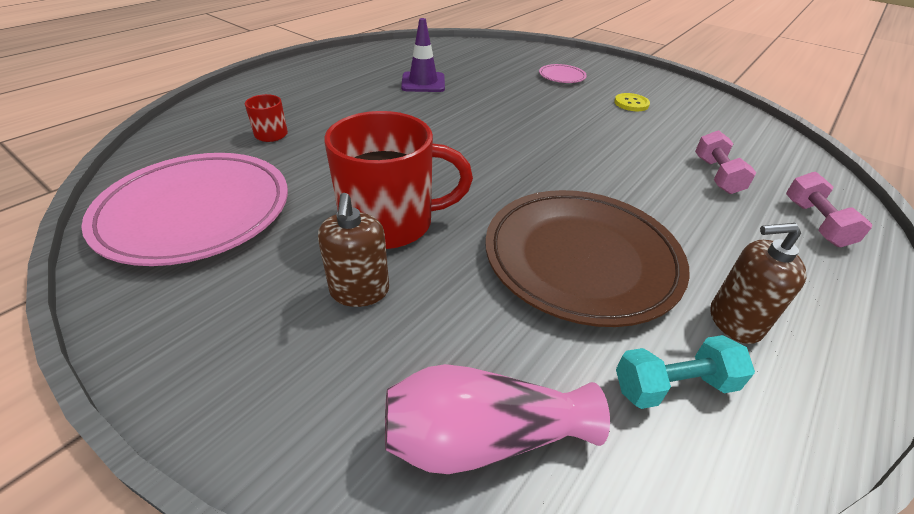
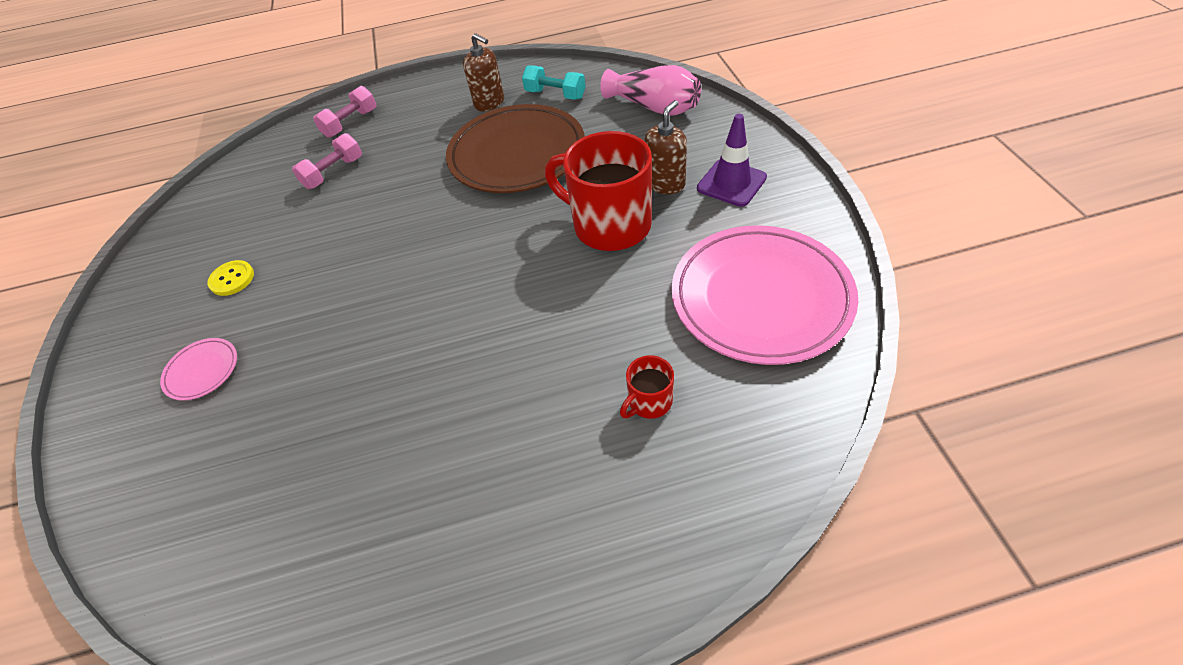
camera: 135 degrees left, 10 degrees up
(423, 82) = (376, 448): purple traffic cone -> purple traffic cone (731, 183)

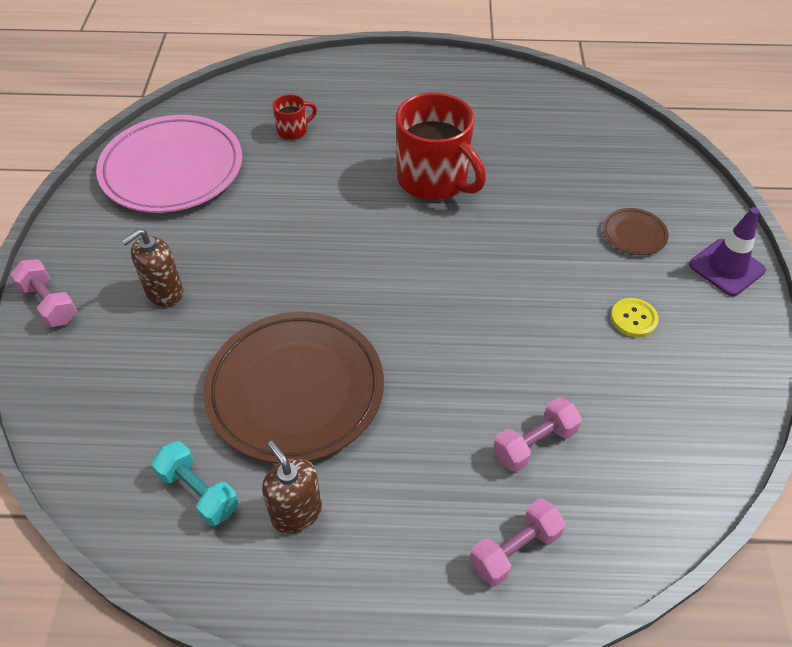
camera: 170 degrees left, 0 degrees up
(202, 371) = (634, 234): pink plate -> brown plate
(609, 225) = (244, 263): red mug -> red mug (434, 180)
(654, 107) = (94, 411): pink vase -> none
(731, 183) = (105, 272): purple traffic cone -> purple traffic cone (726, 267)
(754, 150) = (49, 303): none -> pink dumbbell

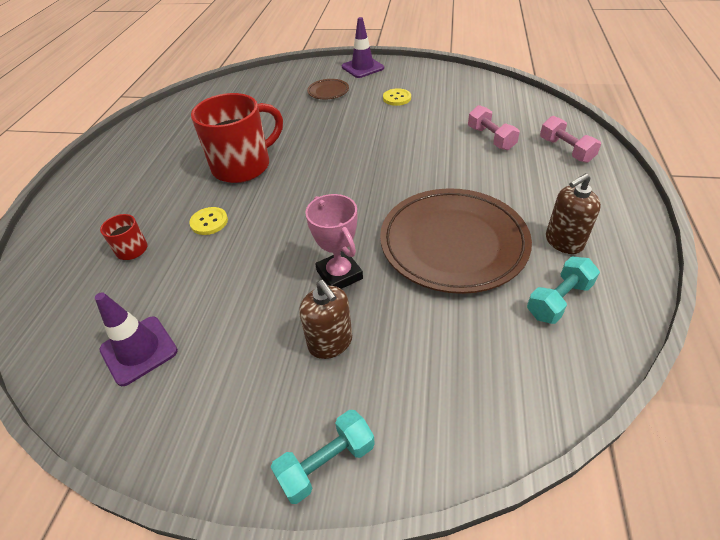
camera: 80 degrees left, 5 degrees down
(49, 303) = (326, 463): pink dumbbell -> turquoise dumbbell
(172, 169) = (139, 350): pink plate -> purple traffic cone
(250, 289) = (339, 275): none -> pink trophy
(332, 174) = (209, 222): none -> yellow button

